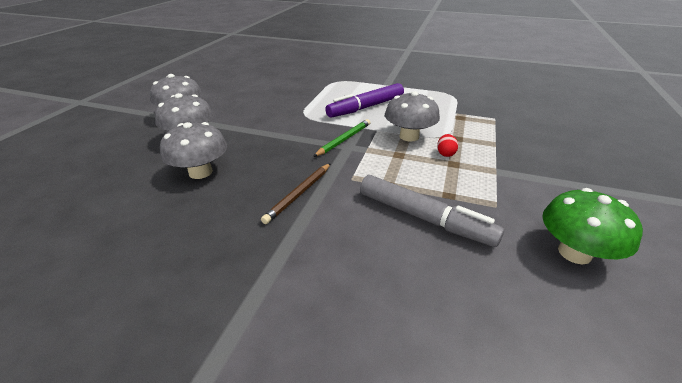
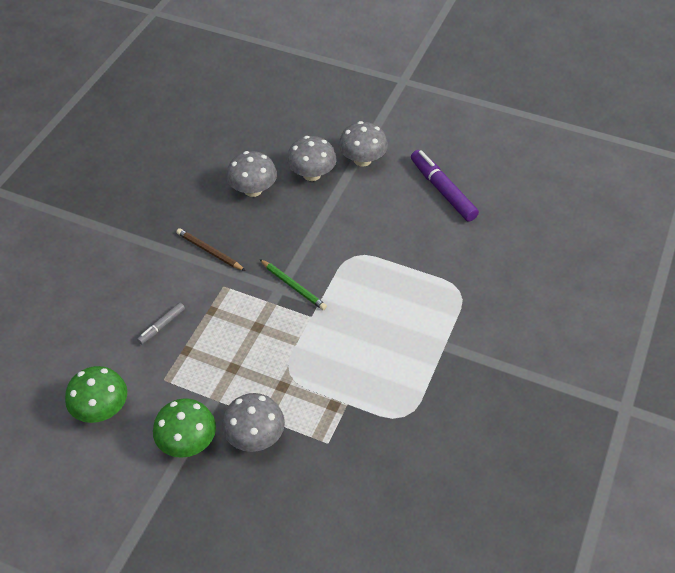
camera: 95 degrees right, 15 degrees up
(366, 107) = (370, 313): purple marker -> purple marker (442, 190)
(409, 136) = (292, 342): grey mushroom -> grey mushroom (255, 436)
(424, 218) = (162, 326): grey marker -> grey marker, size x0.52
(445, 153) = (252, 366): red egg -> none
(555, 181) = (187, 442): none -> green mushroom

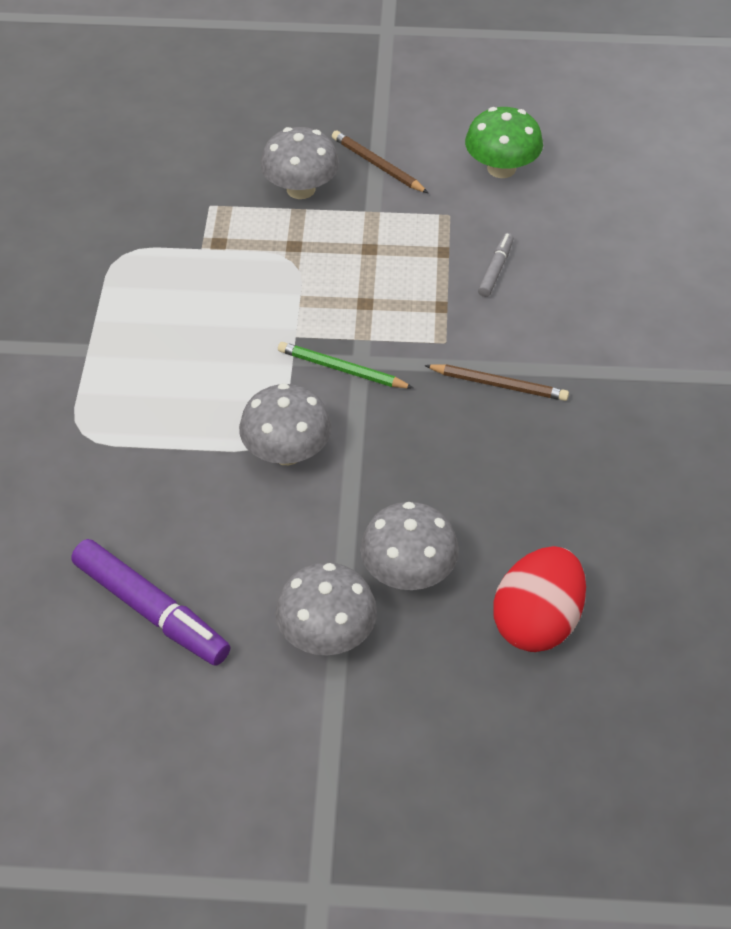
camera: 160 degrees right, 0 degrees up
(187, 442) = (377, 165): green mushroom -> brown pencil
(253, 190) = (495, 509): grey mushroom -> grey mushroom (287, 452)
(264, 140) = (537, 621): none -> red egg

